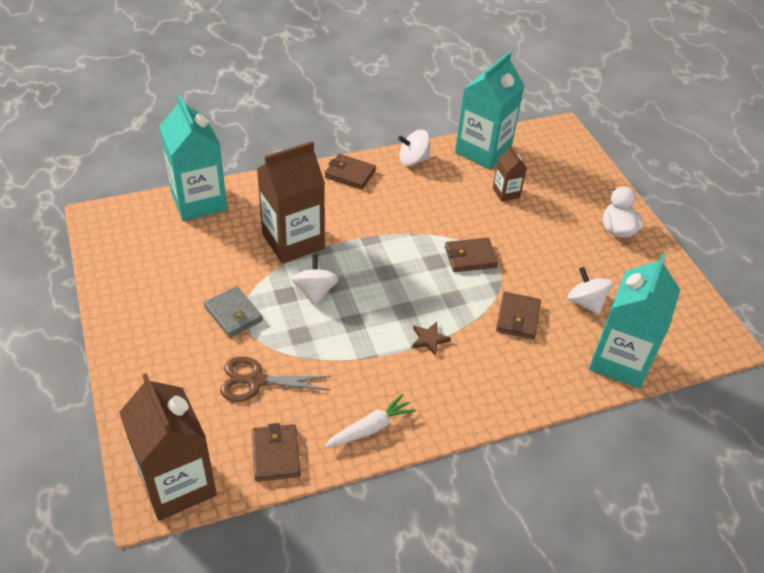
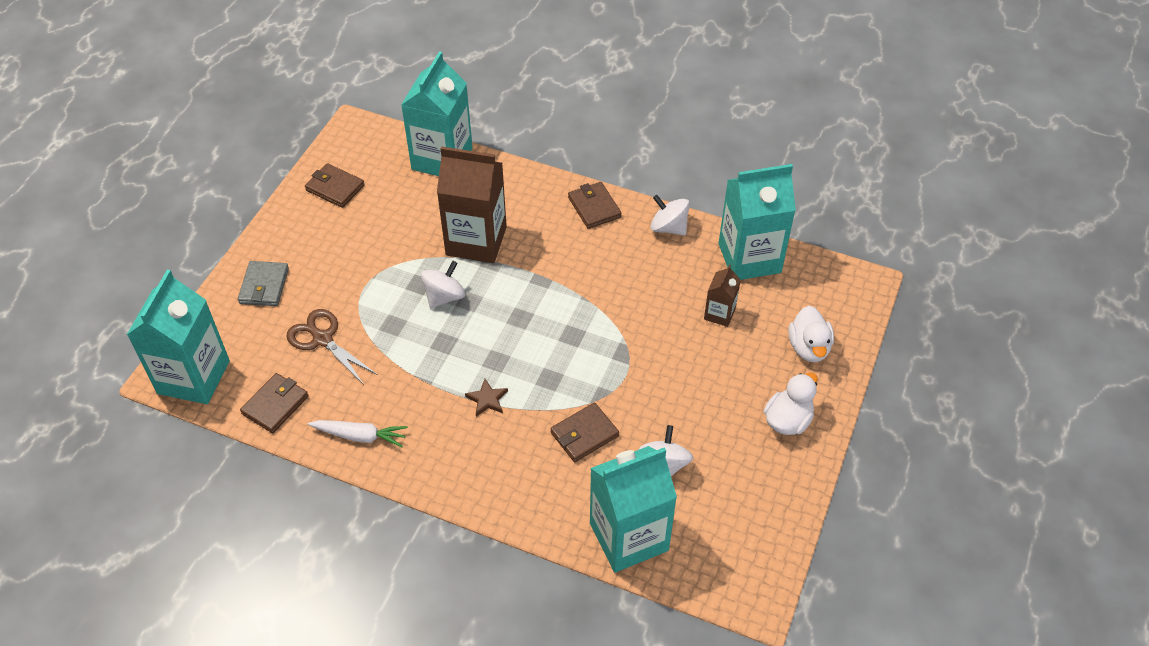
camera: 45 degrees right, 5 degrees up
(177, 484) = (194, 377): brown carton -> turquoise carton
(233, 314) = (364, 274): grey wallet -> grey wallet (264, 286)
(470, 257) = (609, 352): brown wallet -> brown wallet (335, 188)
(577, 182) = (808, 348): none -> white duck

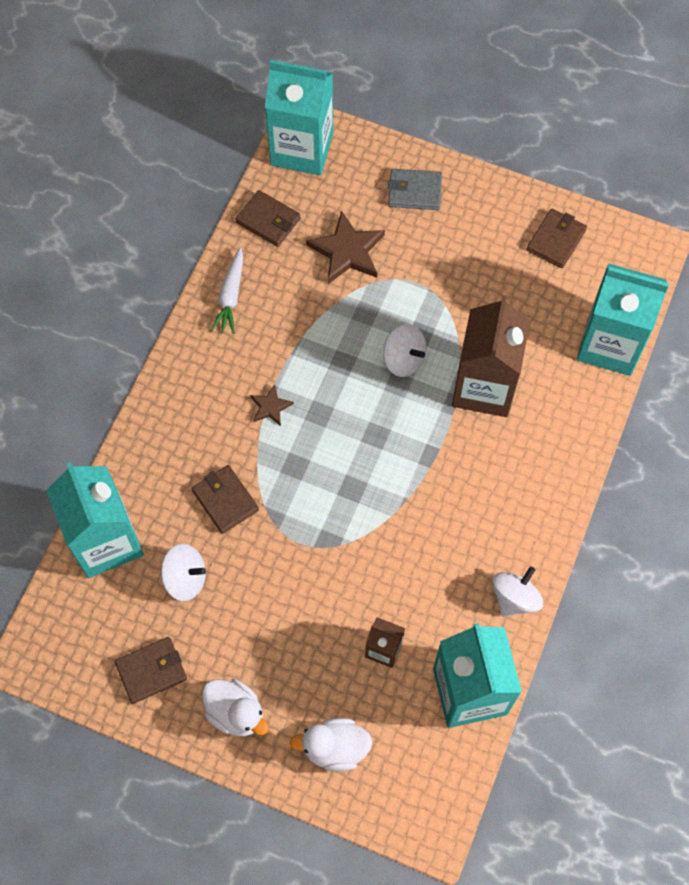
camera: 90 degrees right, 15 degrees up
(322, 339) = (347, 251): brown scissors -> brown star
(594, 207) = (542, 513): brown wallet -> brown wallet (151, 671)

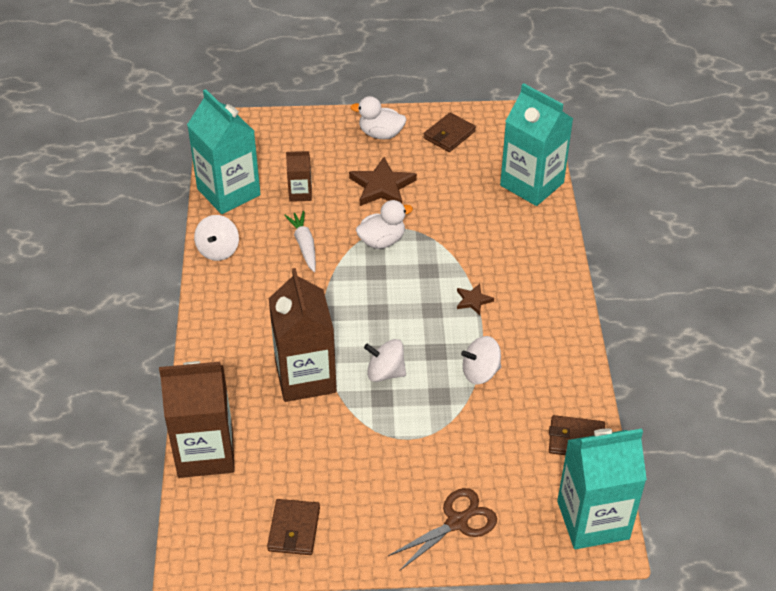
camera: 155 degrees right, 20 degrees down
(185, 578) = (462, 184): white spinning top -> white spinning top (480, 372)
(225, 500) = (466, 233): brown wallet -> none
(230, 296) = (563, 366): white carrot -> white carrot (304, 245)
(335, 748) = (306, 139): white duck -> white duck (382, 241)
(347, 251) = (487, 441): brown star -> brown star (382, 186)
(414, 191) = (457, 522): grey wallet -> brown scissors
(610, 344) = (205, 452): turquoise carton -> brown carton

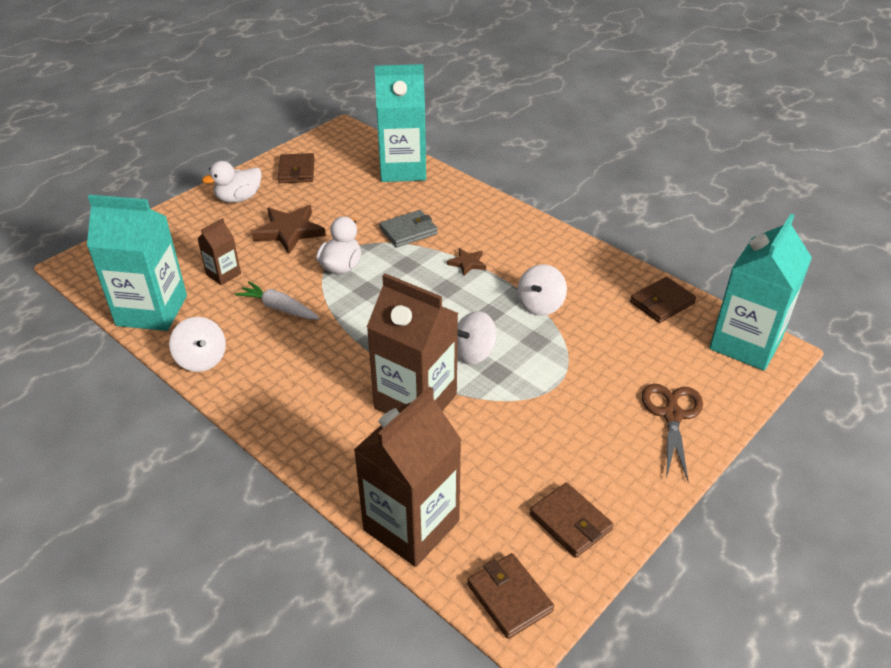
camera: 45 degrees left, 5 degrees down
(203, 538) = (509, 597): none -> brown wallet
(465, 243) = (408, 231): none -> grey wallet

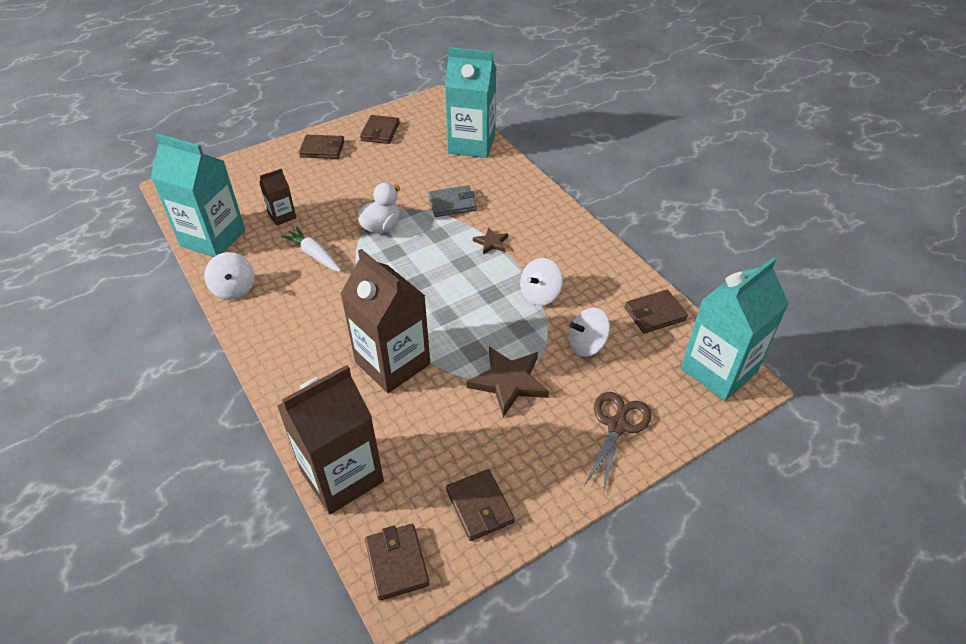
camera: 15 degrees right, 5 degrees up
(239, 198) = (322, 149): white duck -> brown wallet
(289, 231) = (351, 186): brown star -> brown star (508, 382)
(473, 353) = (461, 328): white spinning top -> white spinning top (587, 345)

